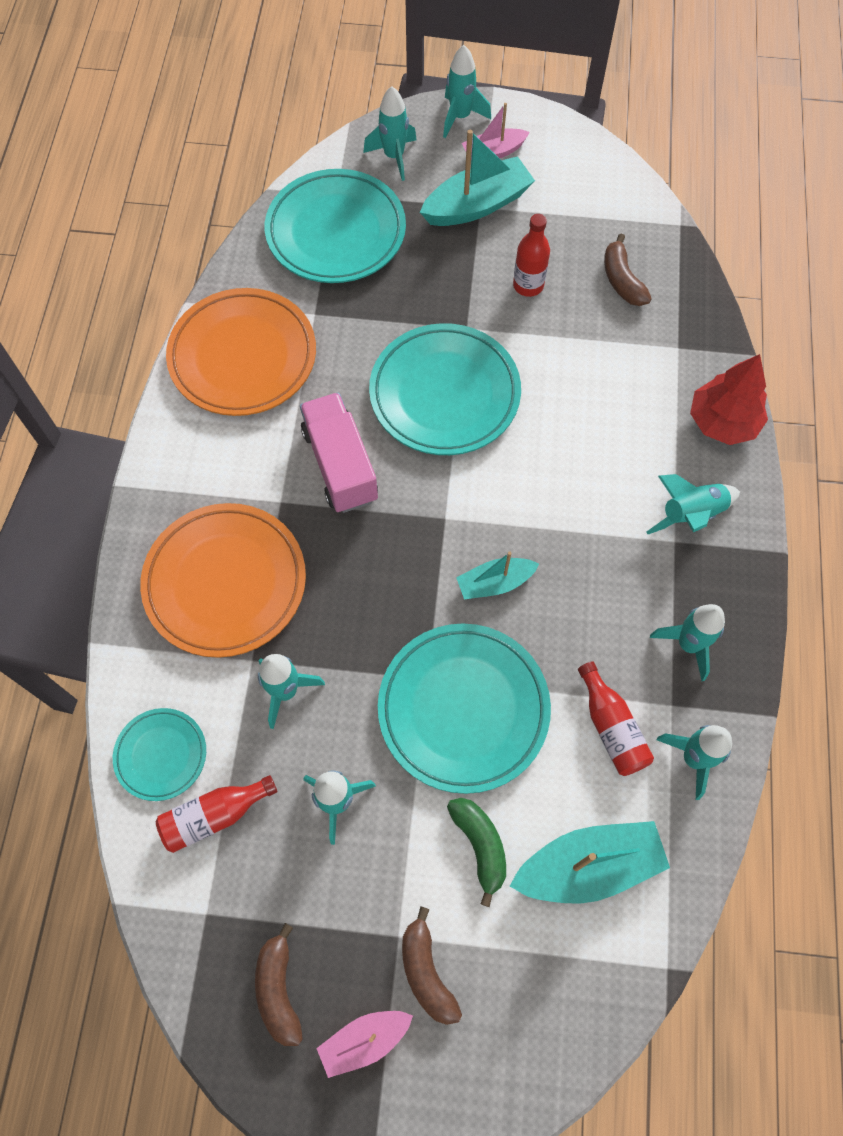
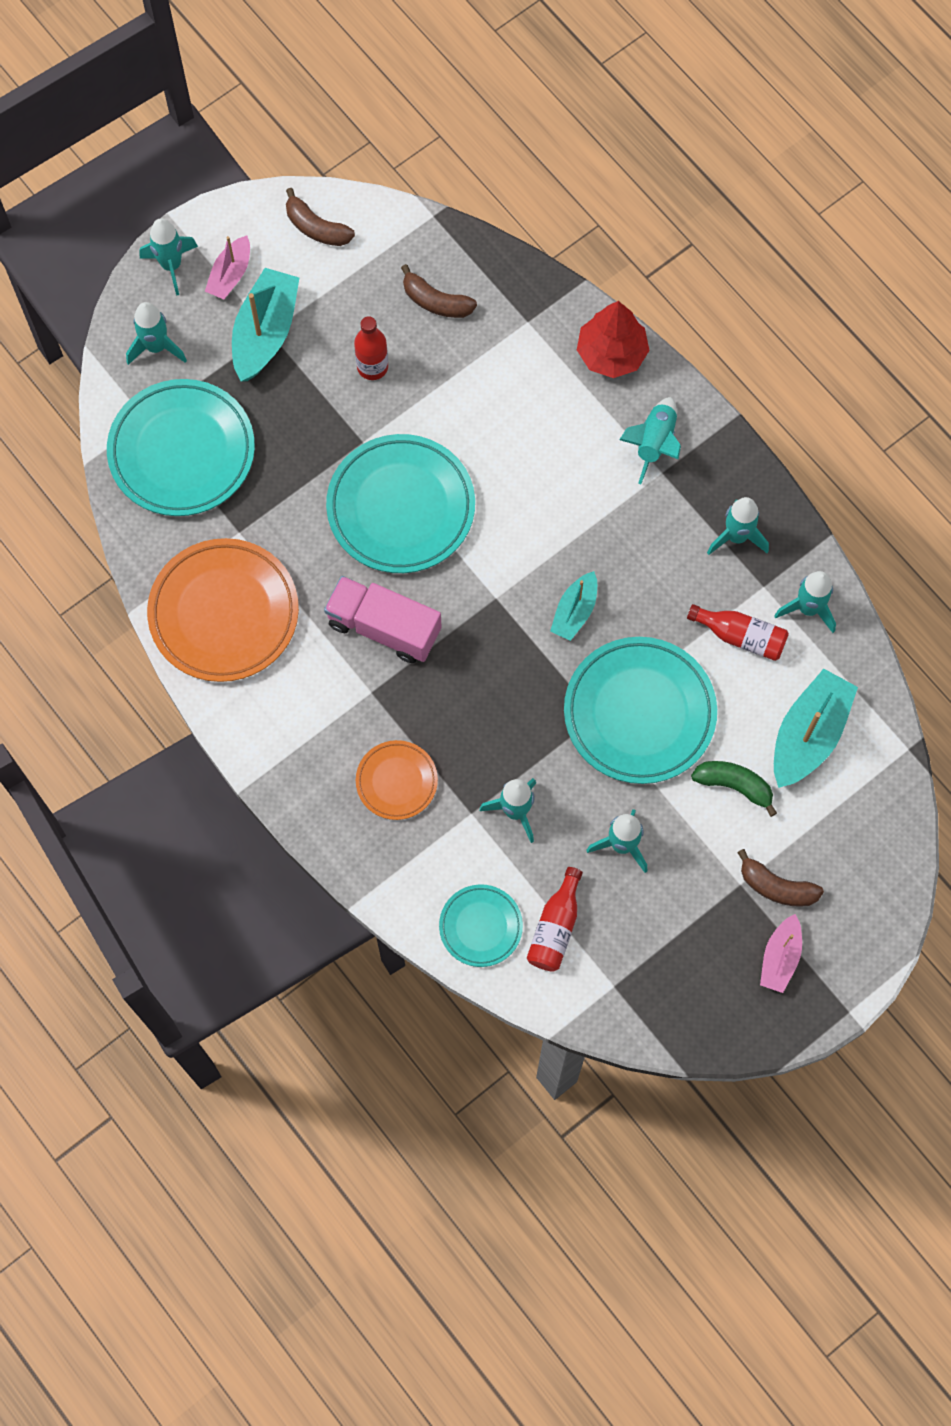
camera: 45 degrees left, 5 degrees up
(225, 583) = (396, 781): orange plate -> orange plate, size x0.53
(279, 989) = (702, 981): brown banana -> brown banana (316, 228)

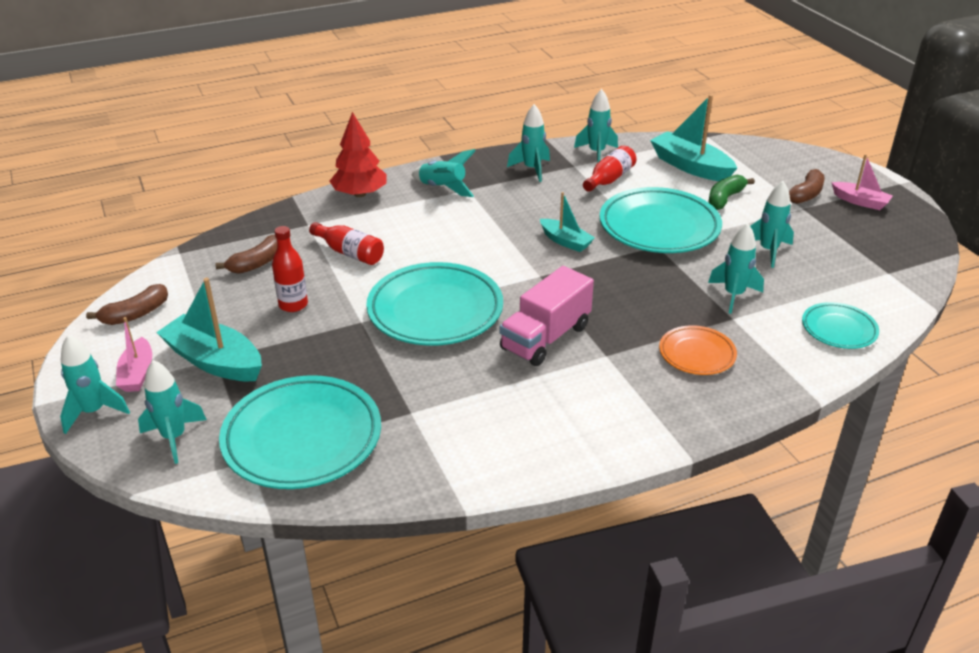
camera: 75 degrees left, 35 degrees down
(224, 613) = (494, 437): orange plate -> none
(230, 275) = (137, 373): pink boat -> pink boat turned 45 degrees clockwise
(555, 927) = (838, 292): red bottle -> red bottle (350, 253)

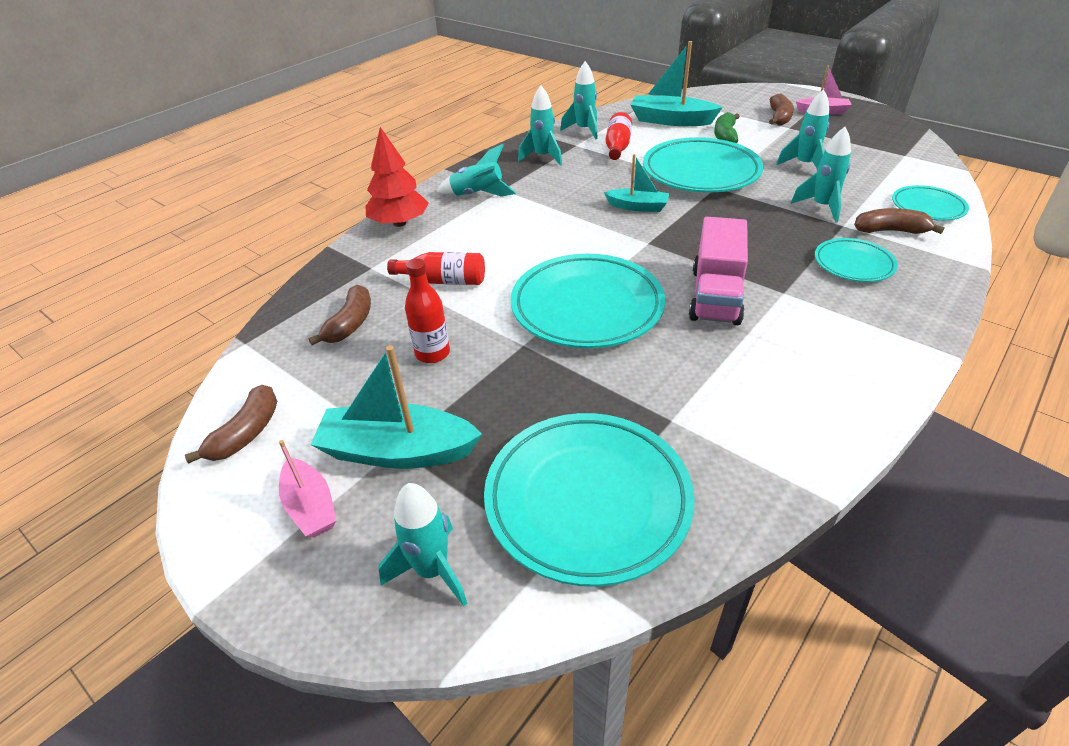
camera: 25 degrees left, 5 degrees up
(94, 412) = (291, 584): turquoise rocket -> none
(697, 354) = (853, 264): orange plate -> turquoise plate
(771, 338) = (890, 231): none -> brown banana

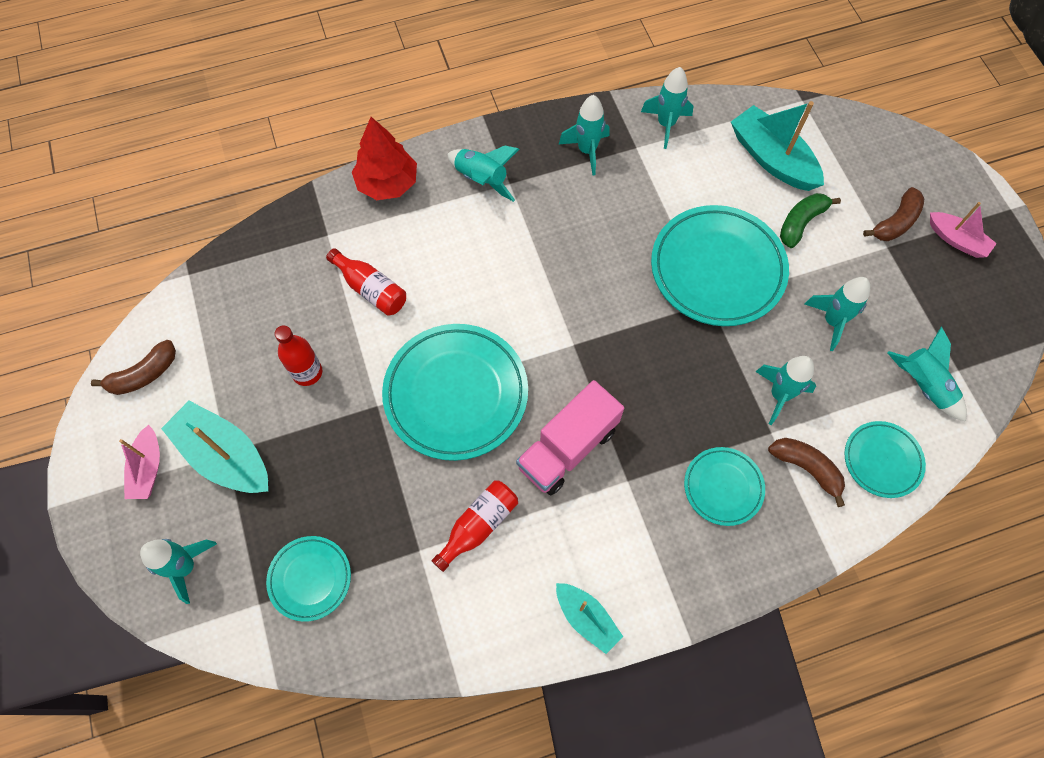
camera: 30 degrees right, 25 degrees up
(350, 323) = (271, 299): brown banana -> none
(587, 500) = (310, 579): turquoise plate -> turquoise plate, size x0.53
(617, 147) = (673, 176): red bottle -> red bottle (478, 525)
(638, 207) = (609, 287): turquoise boat -> turquoise boat (586, 618)
(897, 168) = (922, 386): none -> turquoise rocket

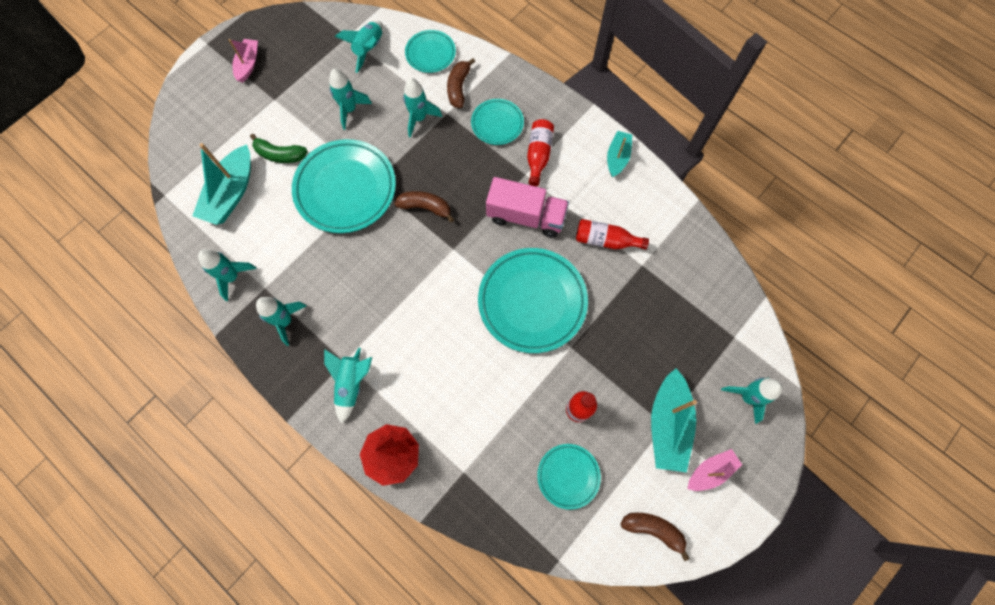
camera: 120 degrees left, 5 degrees up
(310, 579) = (700, 316): turquoise plate -> turquoise plate (568, 476)
(371, 289) = (489, 407): red bottle -> red bottle (538, 155)
(895, 222) = (251, 101): brown banana -> brown banana (425, 207)

